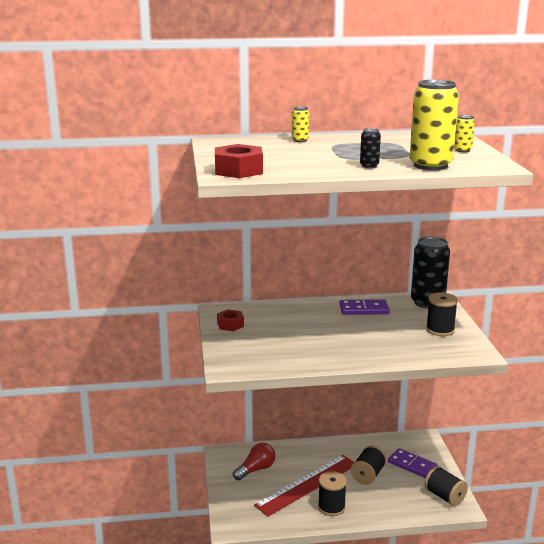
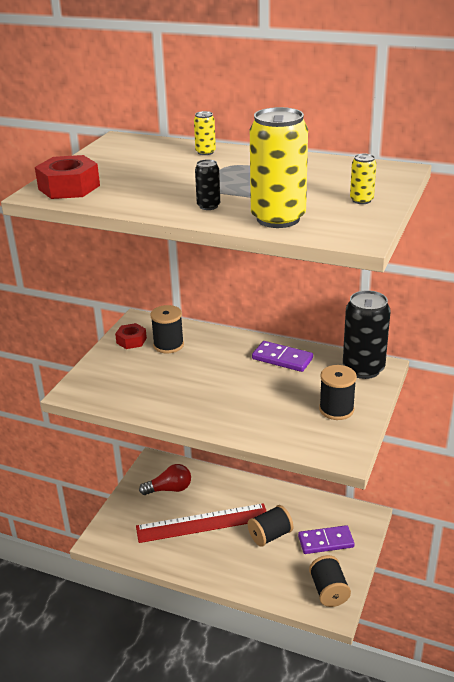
camera: 30 degrees right, 10 degrees up
(331, 507) = (204, 557): black spool -> black spool (168, 345)
(412, 465) = (326, 542): purple domino -> purple domino turned 75 degrees counterclockwise

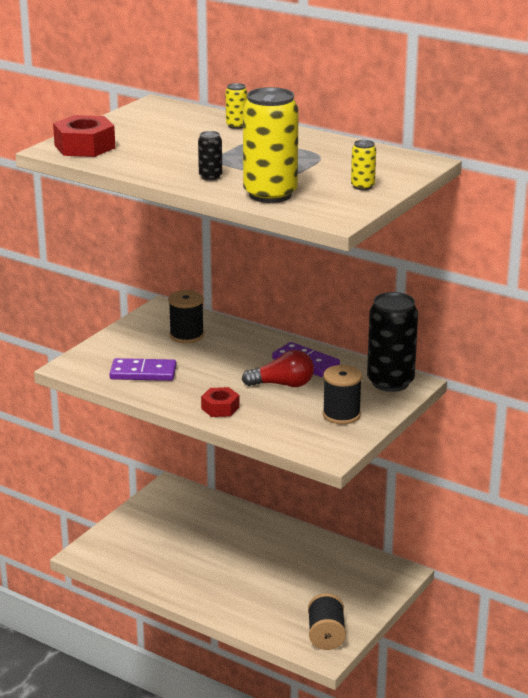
camera: 10 degrees right, 5 degrees down
(131, 340) = (148, 327): red nut -> red nut (220, 408)
(169, 489) = (179, 516): red light bulb -> red light bulb (283, 385)
(202, 523) = (206, 554): red ruler -> none
(270, 535) = (279, 576): black spool -> none
(326, 542) = (341, 590): purple domino -> purple domino (143, 373)

